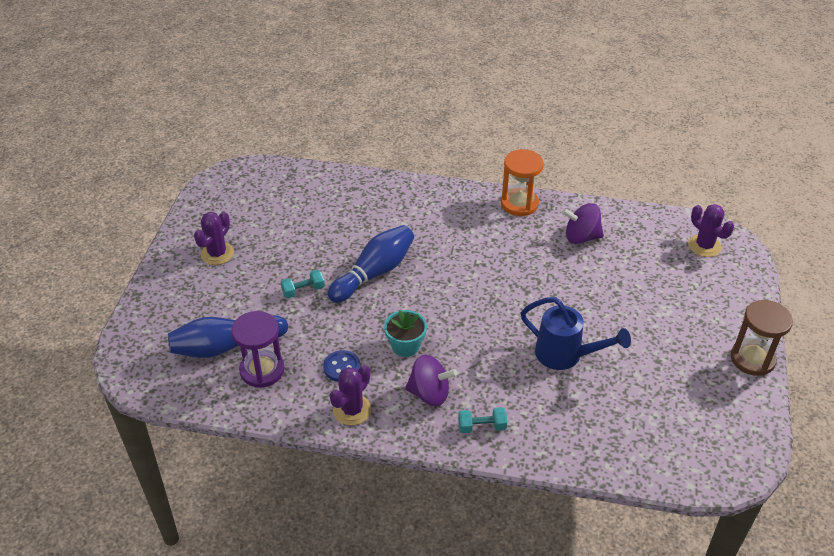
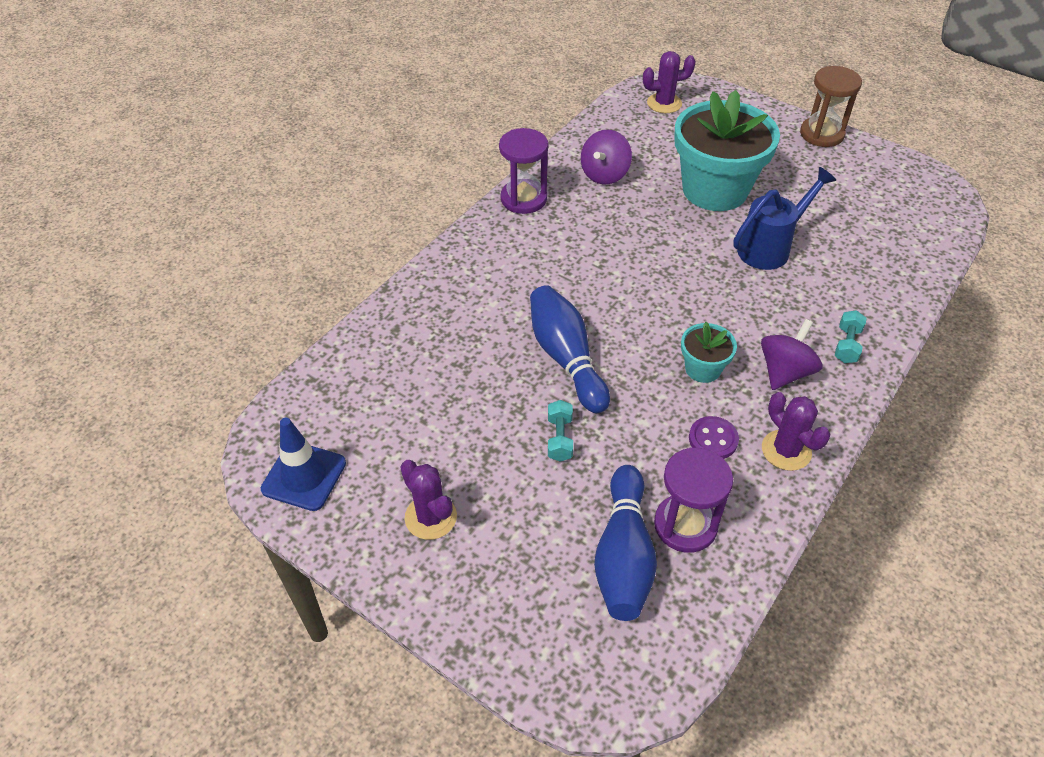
camera: 65 degrees left, 5 degrees up
(222, 194) = (304, 476): none -> blue traffic cone
(342, 367) = (713, 439): blue button -> purple button
(519, 204) = (523, 199): orange hourglass -> purple hourglass
(613, 305) = (715, 190): none -> turquoise flower pot

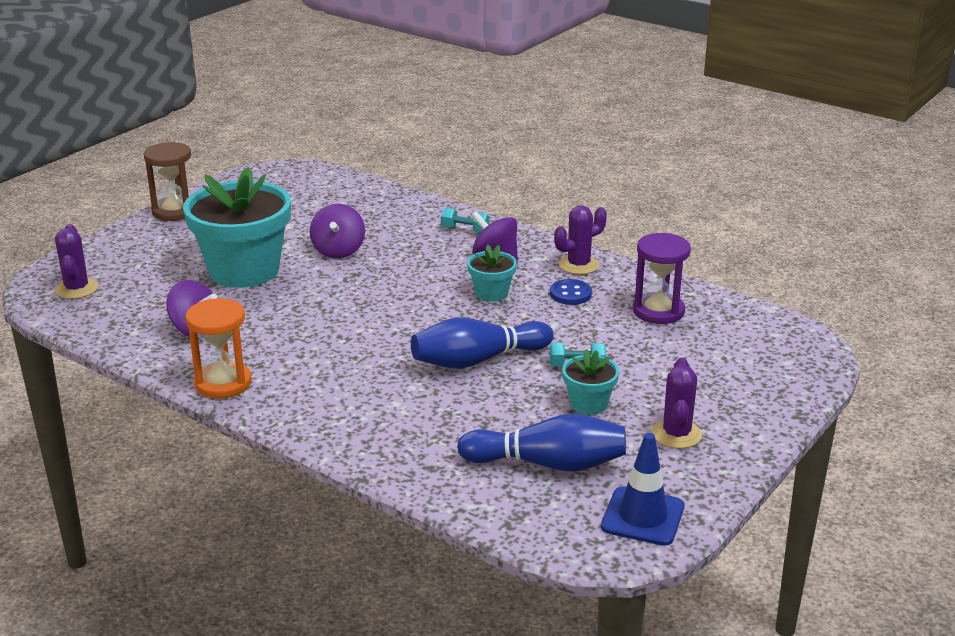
camera: 90 degrees left, 20 degrees down
(431, 517) = (676, 434): purple cactus -> purple cactus turned 45 degrees counterclockwise
(488, 445) = (588, 404): none -> turquoise flower pot
(523, 199) = (223, 383): purple hourglass -> orange hourglass
(623, 556) = (693, 339): blue bowling pin -> blue bowling pin (548, 464)
(713, 439) = (570, 294): purple button -> blue button
(770, 248) = (338, 251): blue watering can -> purple spinning top

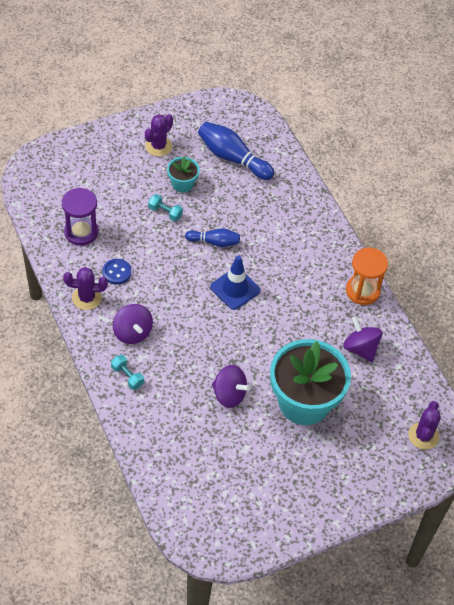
camera: 155 degrees left, 25 degrees up
(174, 211) = (322, 517): brown hourglass -> none
(338, 251) = (229, 394): purple spinning top -> purple spinning top turned 90 degrees clockwise
(477, 360) = (214, 242): blue bowling pin -> blue bowling pin, size x0.59
(491, 293) = (162, 297): turquoise flower pot -> none
(642, 517) = (215, 113): blue traffic cone -> blue traffic cone (235, 289)

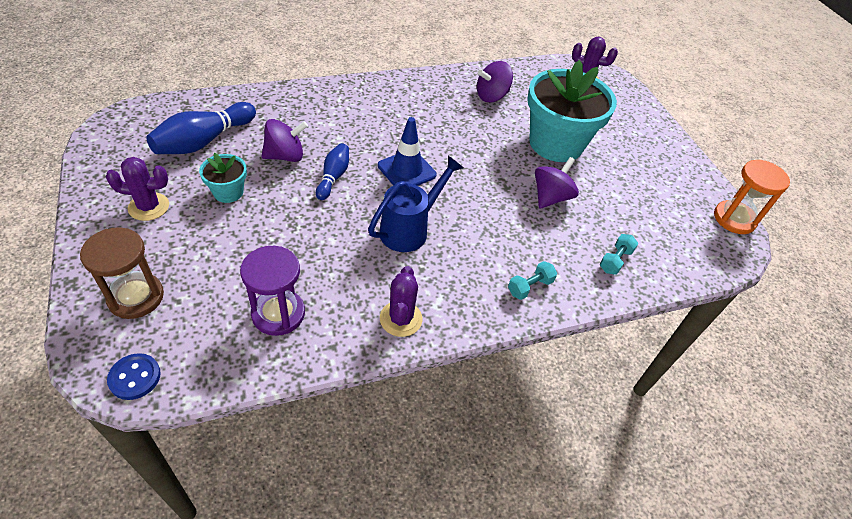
camera: 85 degrees left, 5 degrees down
(83, 161) = (136, 297): none -> brown hourglass
(116, 272) = (361, 279): blue button -> blue button (135, 377)
(132, 332) = (463, 273): purple spinning top -> purple spinning top (285, 156)
(158, 146) = (149, 207): purple cactus -> purple cactus turned 45 degrees counterclockwise
(165, 212) = (271, 215): turquoise dumbbell -> turquoise dumbbell (615, 260)
(169, 296) = (409, 229): none -> blue watering can
(362, 291) = (422, 82): orange hourglass -> orange hourglass (734, 219)

